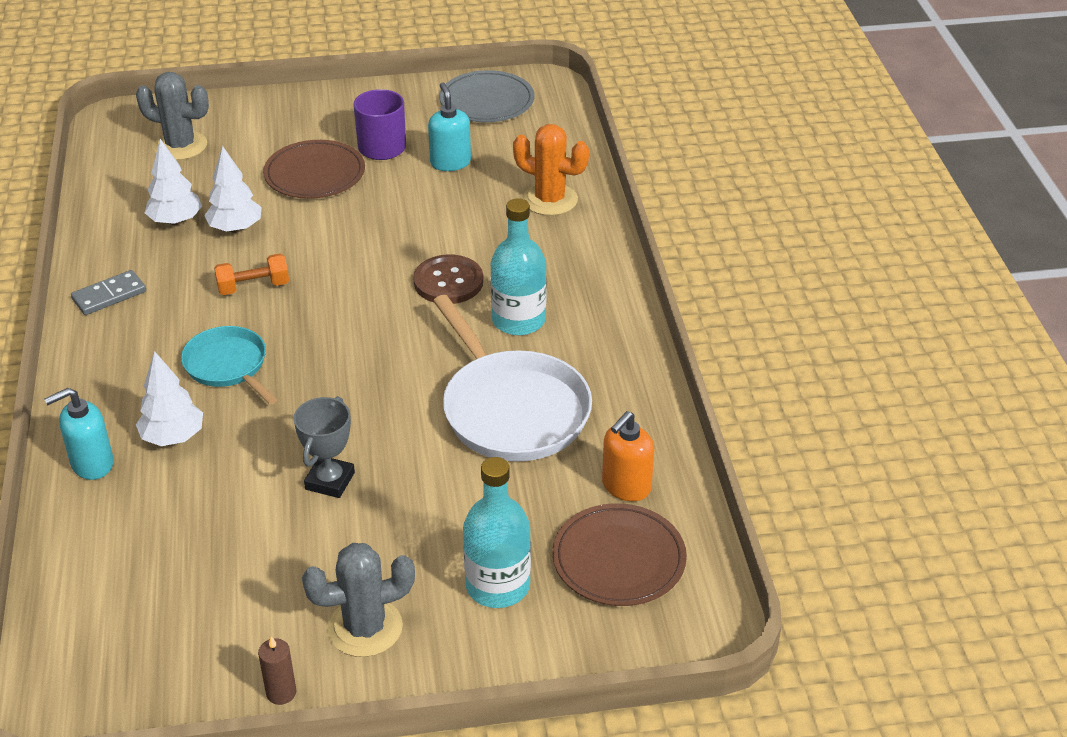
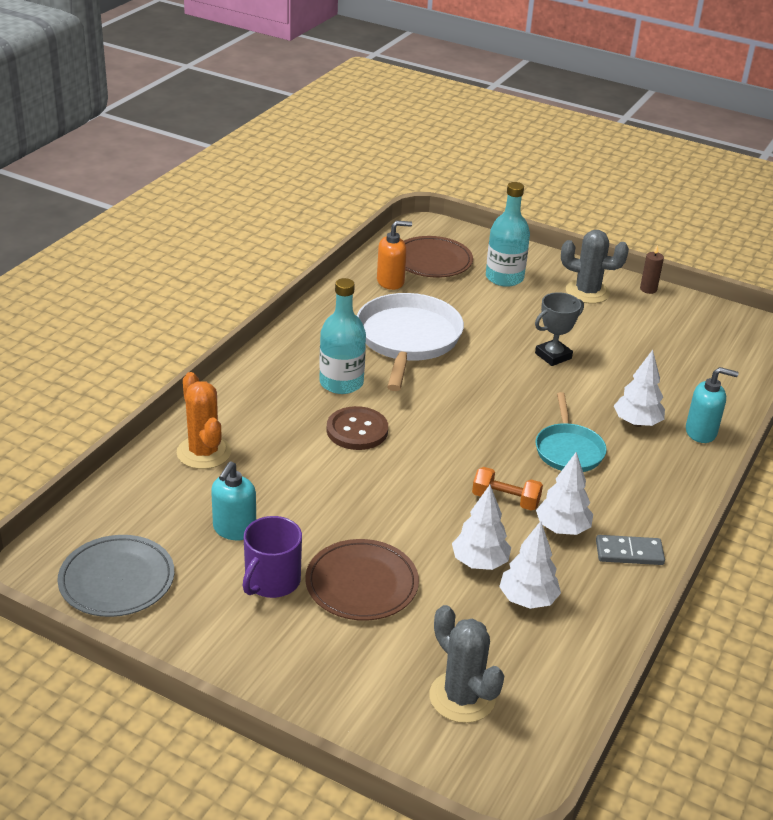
camera: 145 degrees left, 5 degrees down
(183, 287) = (562, 529): none -> white tree

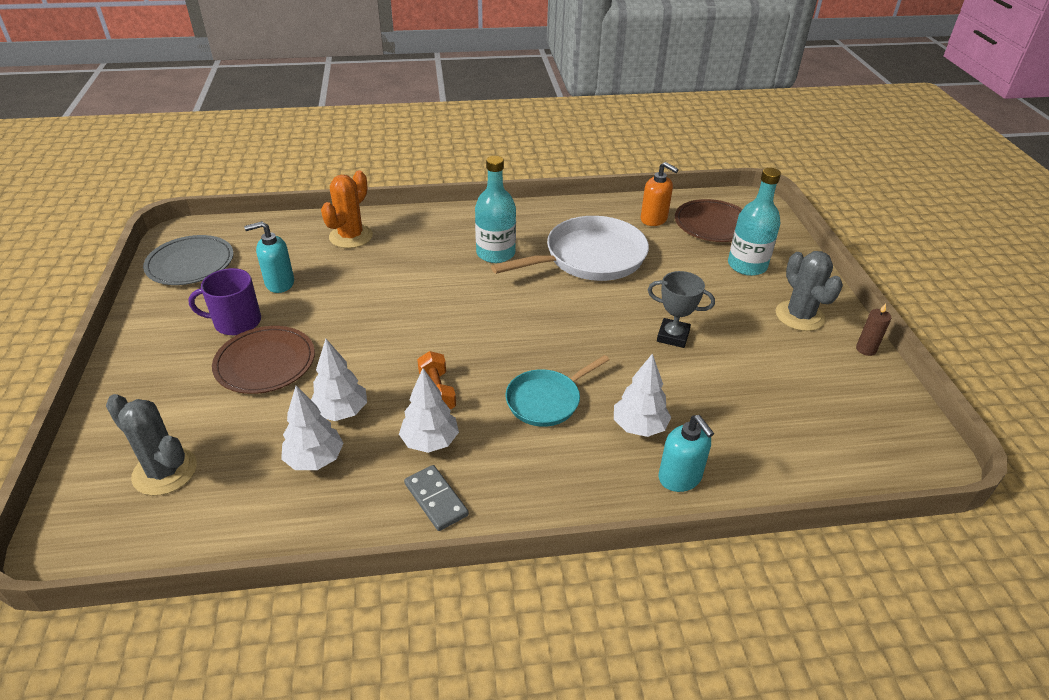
camera: 55 degrees right, 5 degrees up
(357, 430) = (446, 284): brown button -> none
(462, 697) = (165, 471): grey cactus -> grey cactus turned 75 degrees counterclockwise

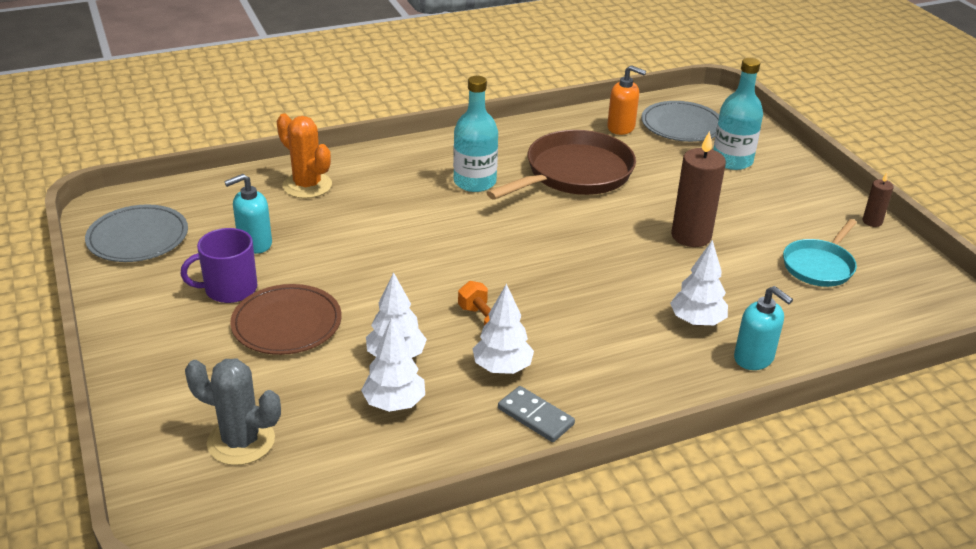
camera: 15 degrees left, 5 degrees down
(351, 236) = (307, 185): orange cactus -> orange cactus turned 60 degrees counterclockwise
(546, 400) = (597, 312): turquoise pan -> turquoise pan (819, 266)
(590, 258) = (574, 173): white pan -> brown pan
(673, 336) = (691, 236): grey trophy -> brown candle
(712, 224) = (681, 125): brown plate -> grey plate
(799, 316) = (801, 200): grey cactus -> none

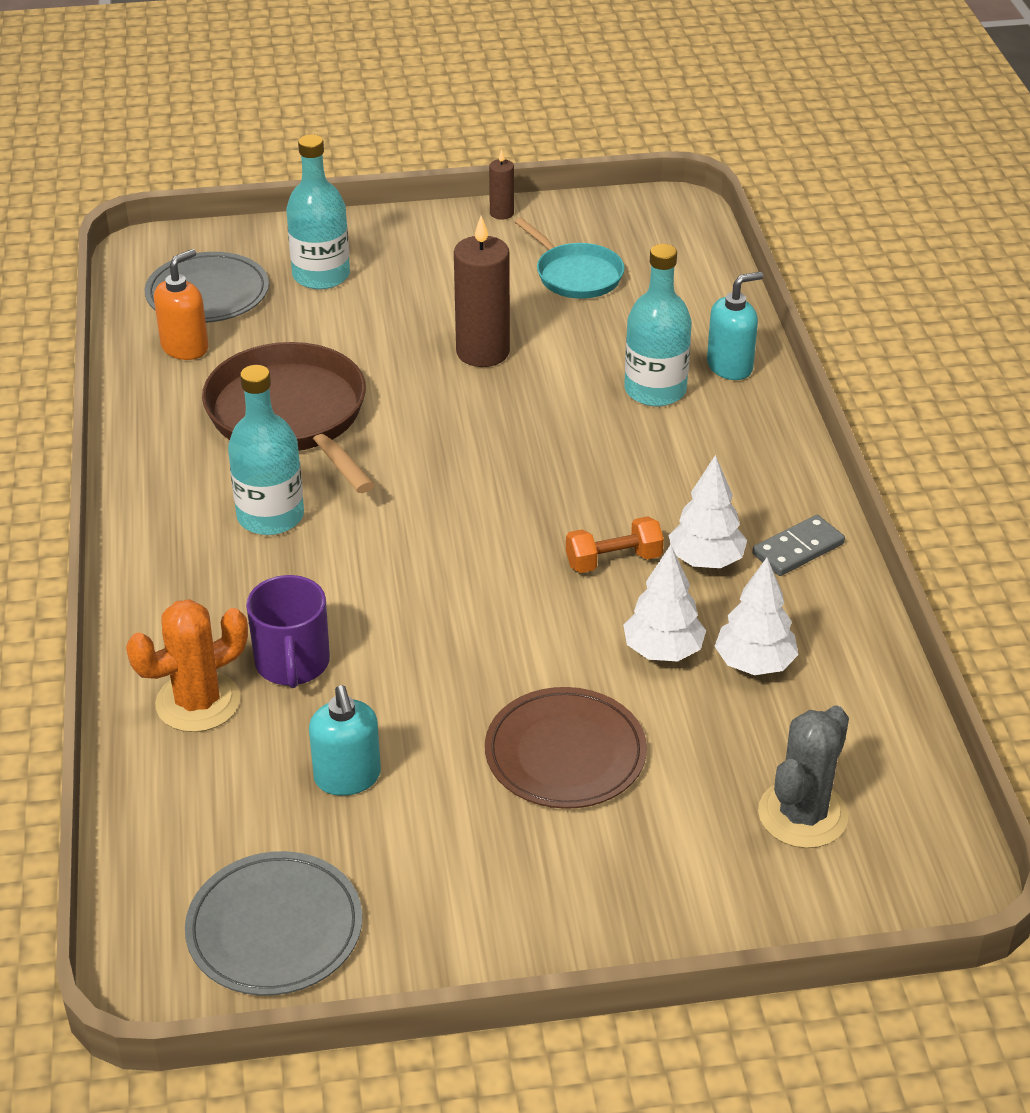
camera: 75 degrees left, 5 degrees up
(229, 289) = (462, 813): purple mug -> purple mug (292, 663)
(696, 321) = (655, 390): white tree -> turquoise bottle

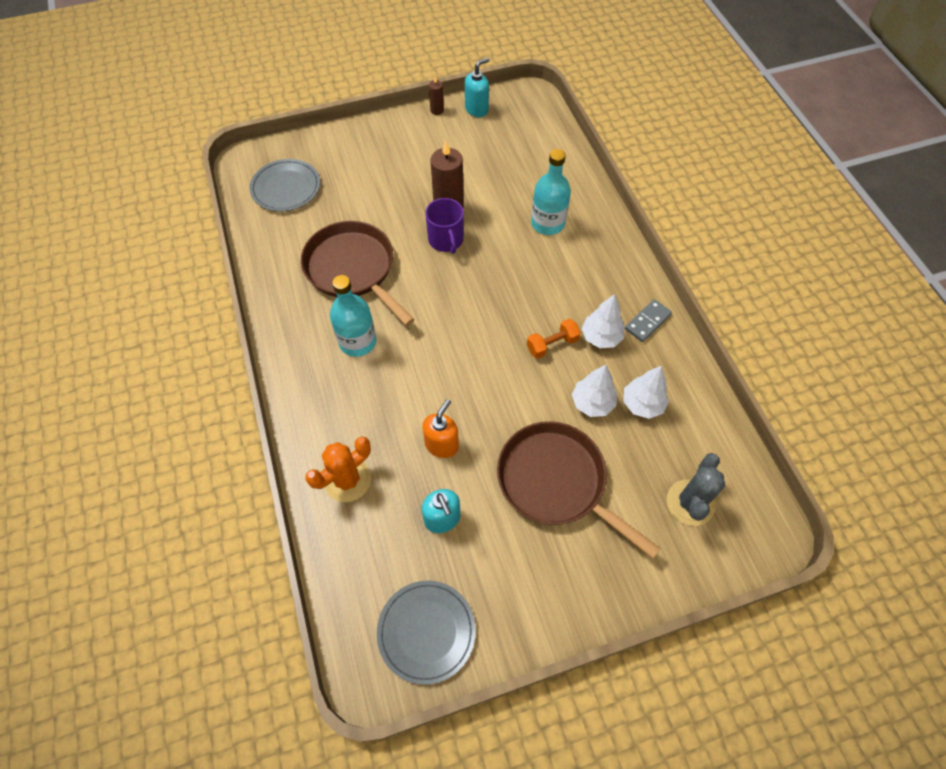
camera: 10 degrees left, 20 degrees up
(185, 347) = (282, 228): orange soap dispenser -> orange soap dispenser (442, 444)
(292, 663) = (394, 444): purple mug -> purple mug (446, 240)
(321, 275) = (347, 167): turquoise bottle -> none
(565, 753) = (556, 482): brown plate -> brown pan
(576, 275) = (487, 149): turquoise pan -> none
(730, 366) = (584, 201): turquoise soap dispenser -> turquoise soap dispenser (477, 109)

